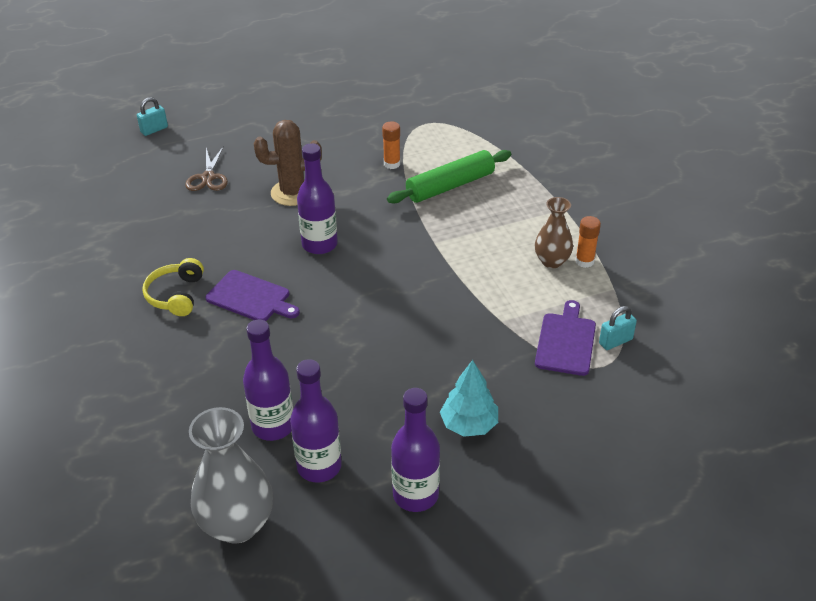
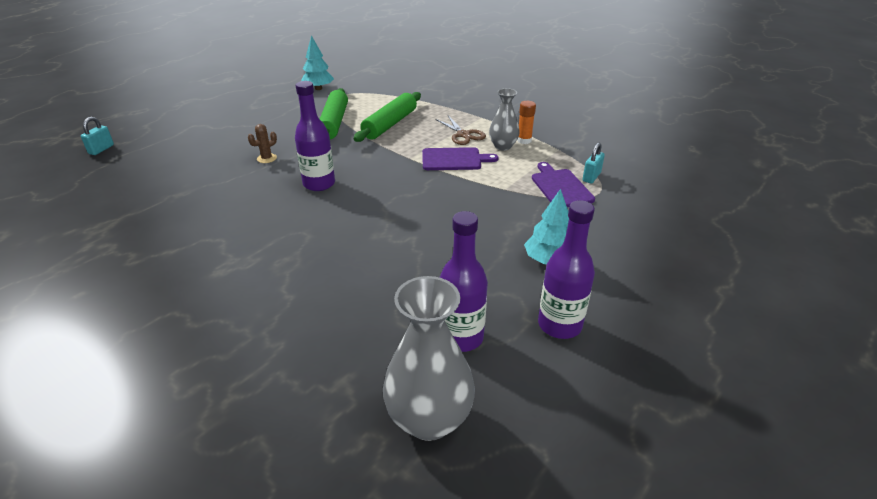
camera: 30 degrees left, 5 degrees down
(176, 295) = (213, 256): yellow headphones -> none
(208, 178) = (180, 168): brown scissors -> brown scissors (463, 135)
(251, 297) = (288, 236): purple cutting board -> purple cutting board (454, 159)
(273, 426) = (391, 322): purple bottle -> none
(292, 193) = (267, 158): brown cactus -> brown cactus, size x0.50
(392, 164) = (333, 123): orange glue stick -> green rolling pin
(412, 105) = (318, 88): none -> turquoise tree
(551, 261) = (503, 146): brown vase -> grey vase

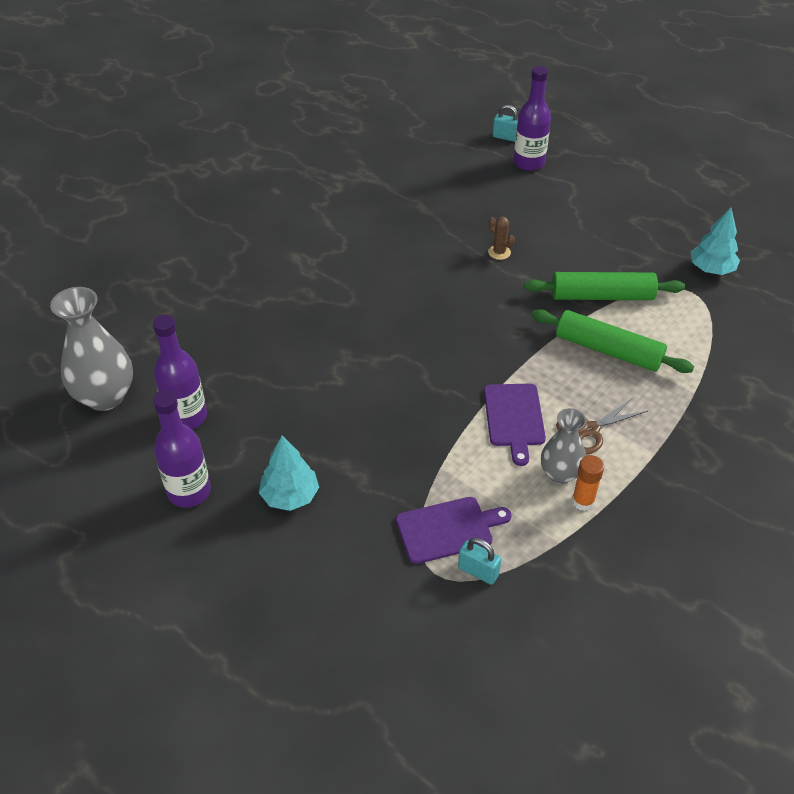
camera: 90 degrees right, 10 degrees up
(319, 184) = (445, 300): purple bottle -> purple bottle (529, 163)

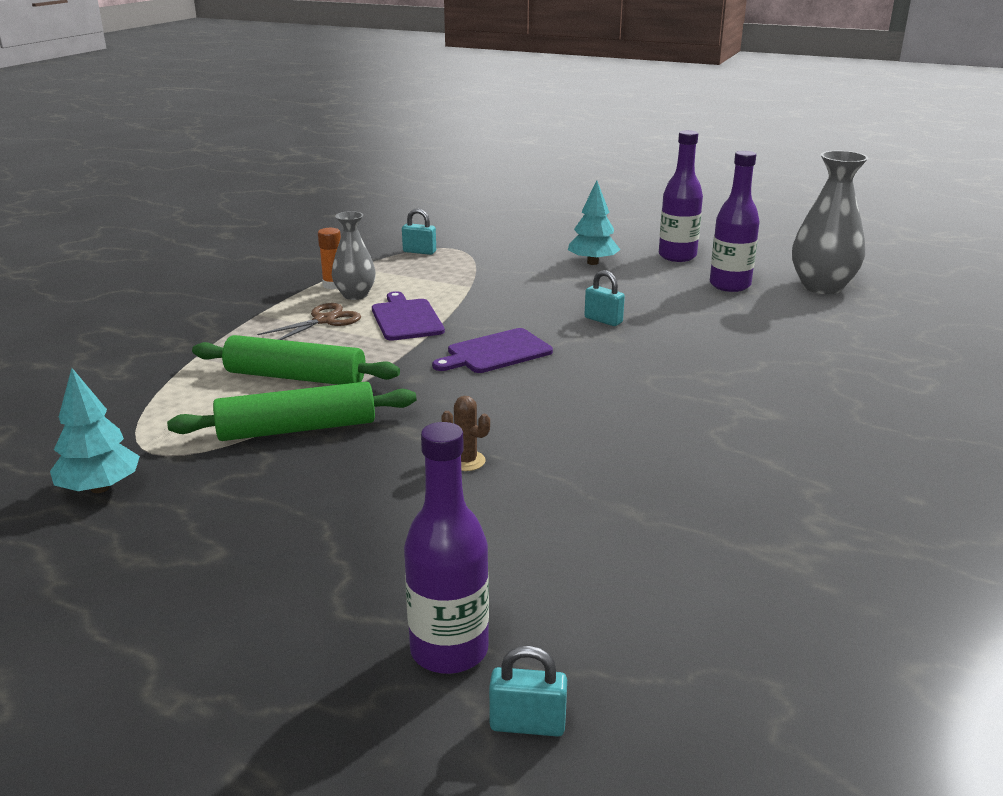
camera: 165 degrees right, 20 degrees down
(341, 381) = (603, 320): none -> turquoise padlock
(448, 529) = (450, 263): purple cutting board -> purple cutting board (496, 352)

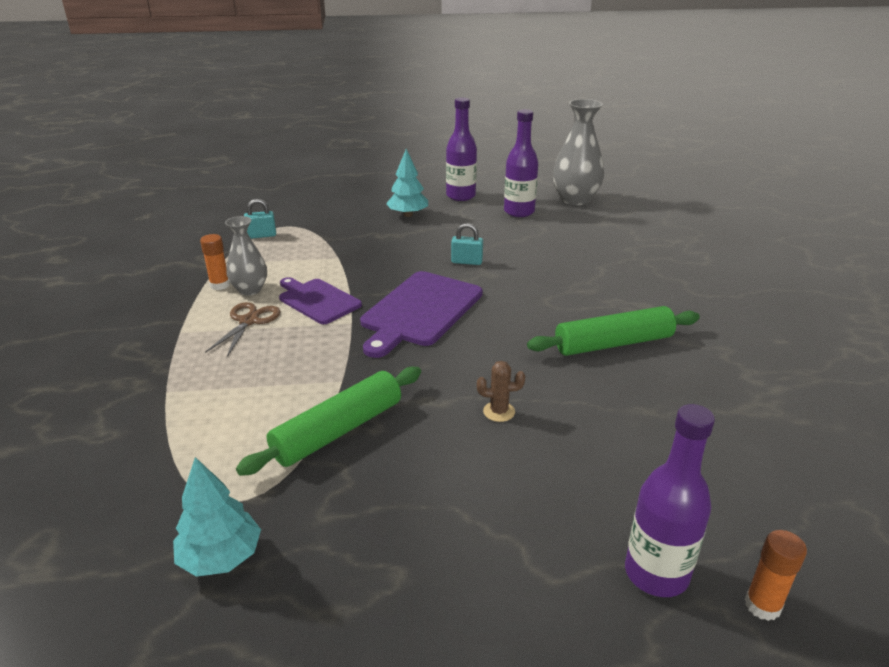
camera: 30 degrees left, 5 degrees up
(296, 377) = (283, 382): green rolling pin -> green rolling pin (613, 343)
(496, 352) = (420, 311): purple cutting board -> purple cutting board, size x1.55
(527, 724) = (762, 605): turquoise padlock -> orange glue stick

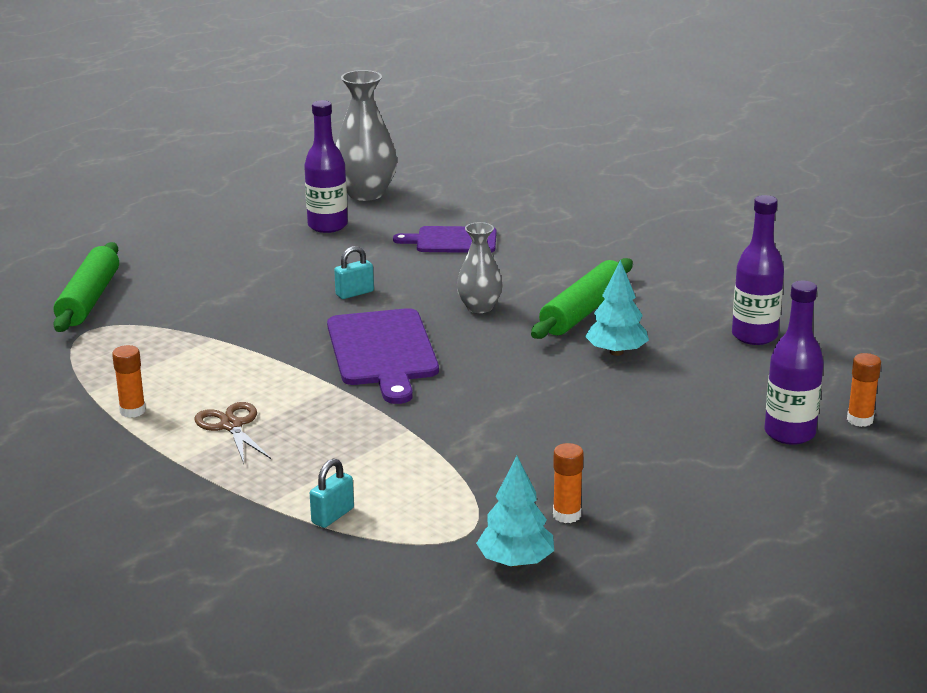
camera: 40 degrees left, 5 degrees down
(250, 290) = (176, 402): grey vase -> grey vase (479, 307)
(261, 235) = (78, 350): turquoise padlock -> turquoise padlock (332, 516)
(317, 300) = (267, 382): purple cutting board -> purple cutting board (452, 241)
(328, 534) = (566, 515): none -> orange glue stick
(338, 431) = (467, 460): green rolling pin -> green rolling pin (89, 299)
(408, 215) = (211, 269): turquoise tree -> turquoise tree (616, 352)
(460, 196) = (236, 229): purple bottle -> purple bottle (754, 336)
(499, 412) = (567, 394): brown cactus -> none

